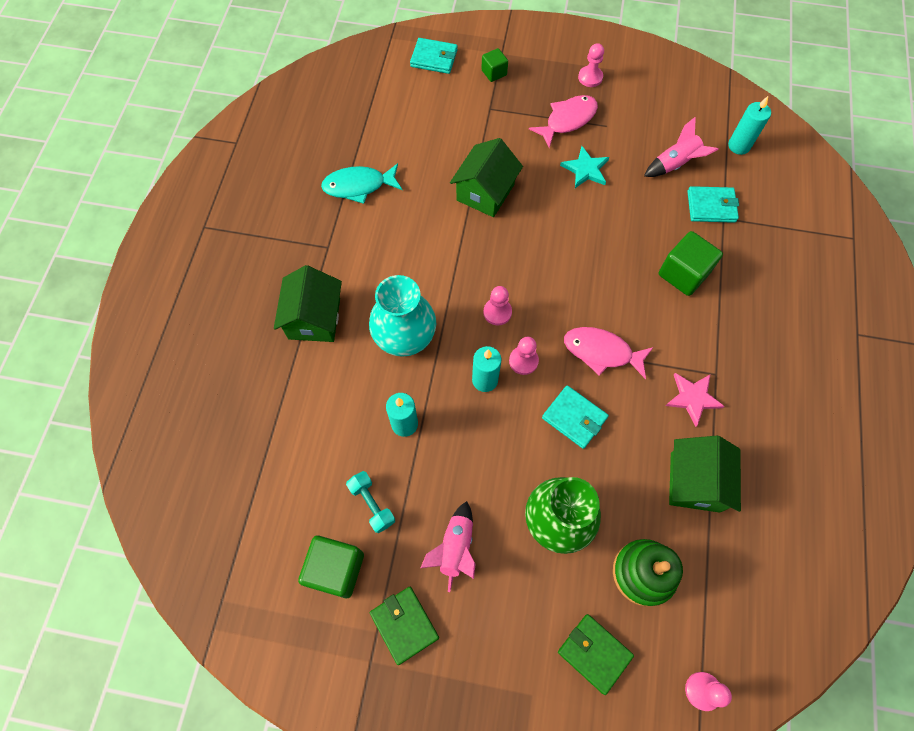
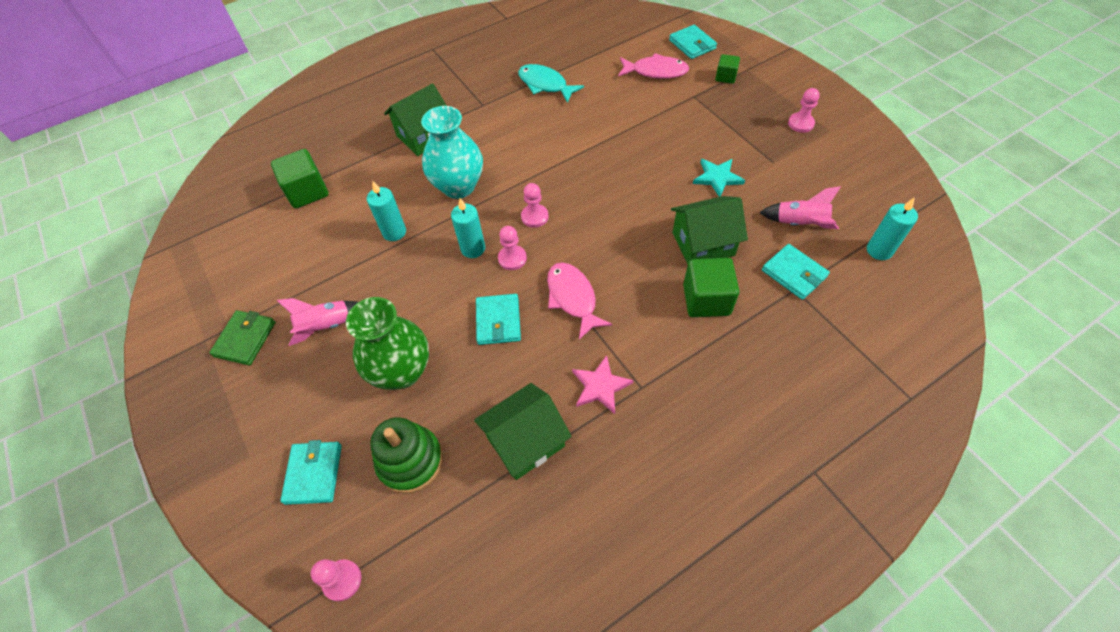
camera: 50 degrees right, 10 degrees down
(336, 569) = (256, 275): green cube -> green cube (307, 192)
(372, 504) = (319, 259): turquoise dumbbell -> none
(485, 192) = (622, 142): green house -> green house (703, 244)
(567, 120) = (744, 139): pink fish -> pink fish (656, 71)
(594, 653) = (314, 474): green wallet -> turquoise wallet

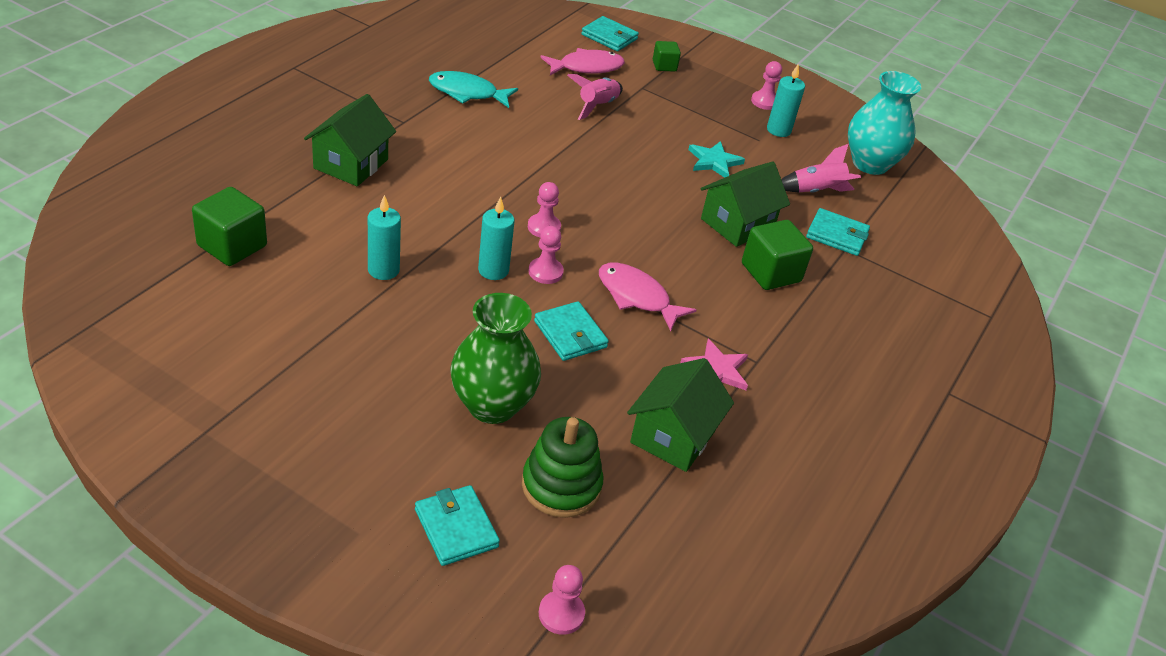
camera: 35 degrees left, 15 degrees down
(245, 339) = (263, 418): green wallet -> none
(326, 326) = (365, 382): pink rocket -> pink rocket (597, 106)
(458, 186) = (432, 211): turquoise vase -> turquoise vase (870, 164)
(879, 250) = (898, 203): turquoise candle -> turquoise candle (778, 130)

